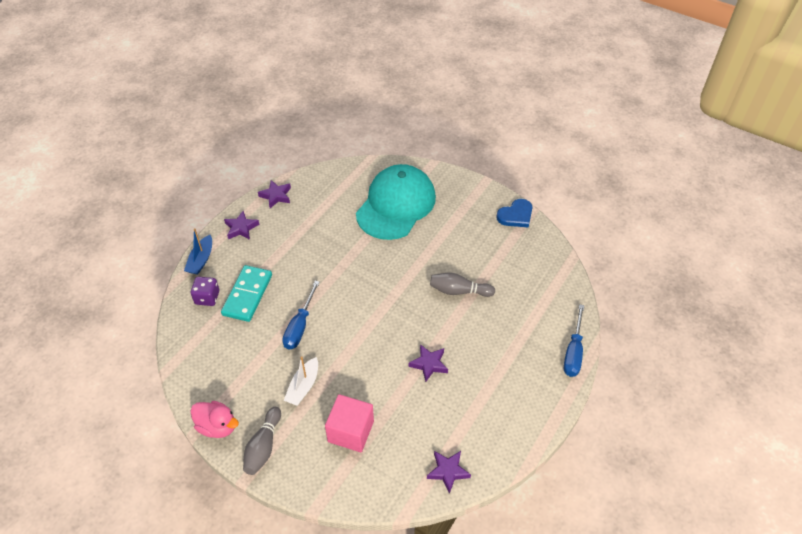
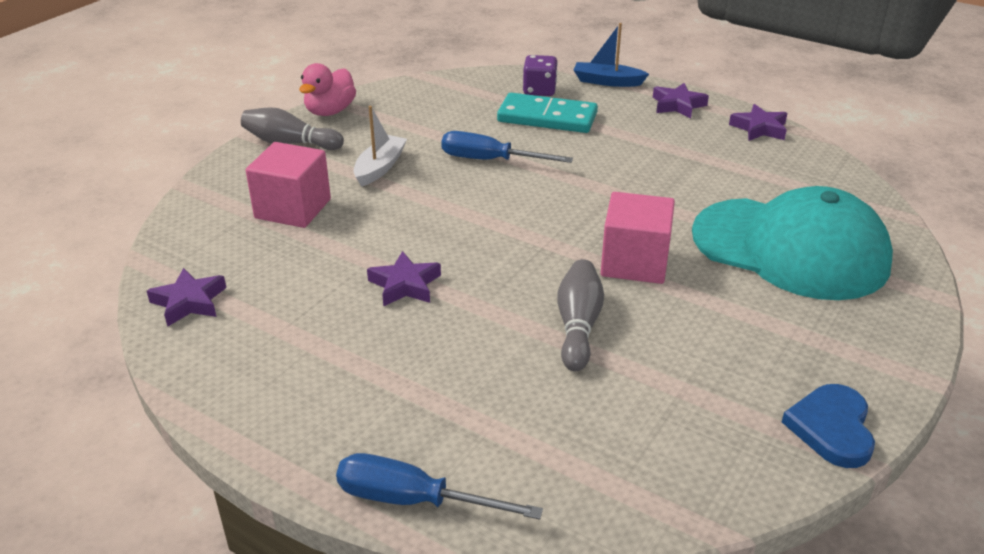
camera: 90 degrees right, 15 degrees down
(303, 386) = (380, 167): white boat -> white boat turned 90 degrees clockwise
(408, 265) = (634, 262): none -> pink cube
(516, 215) = (831, 428): blue heart -> blue heart turned 45 degrees clockwise

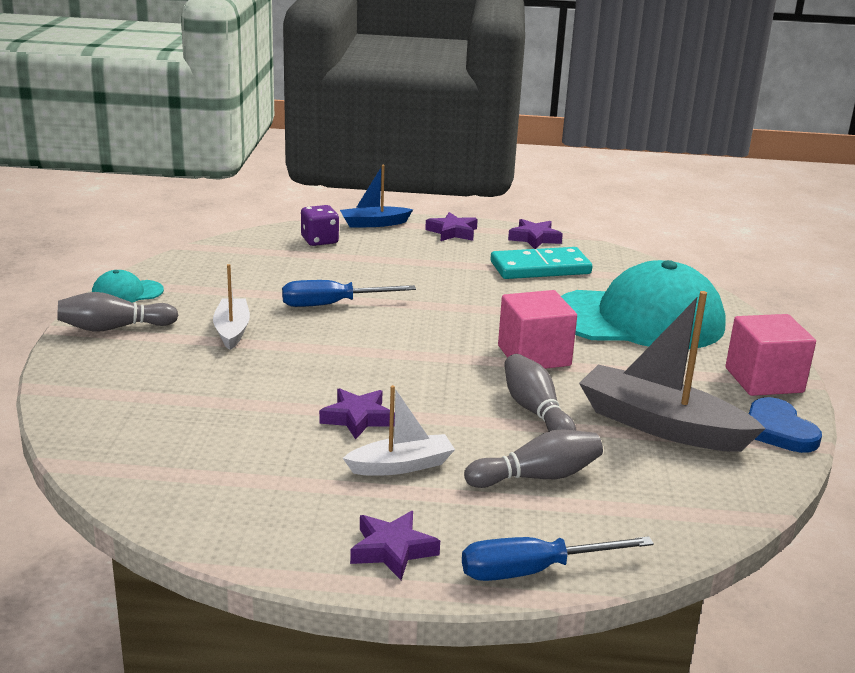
camera: 30 degrees left, 10 degrees down
(189, 302) = (157, 485): purple star -> purple star (392, 550)
(293, 209) = (180, 383): pink cube -> pink cube (764, 380)
(330, 111) = (127, 293): pink duck -> turquoise cap
(398, 346) = (401, 465): none -> white boat
(512, 399) = (537, 477): none -> grey bowling pin
(547, 118) = (349, 261): turquoise domino -> turquoise domino (540, 268)
(697, 381) = (661, 425): none -> grey boat

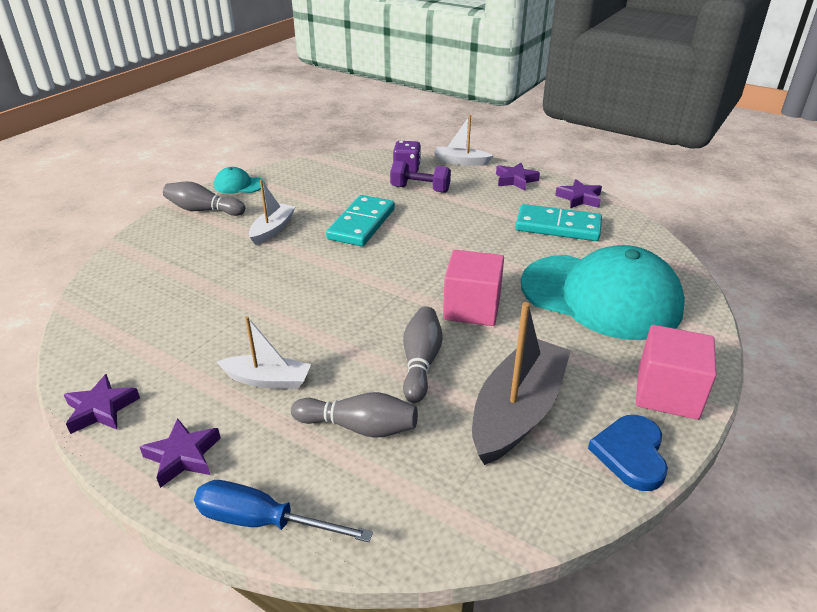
camera: 30 degrees right, 10 degrees up
(332, 304) = (362, 224): blue screwdriver -> turquoise domino
(357, 418) = (280, 327): purple star -> purple star (101, 409)
(359, 258) = (420, 189): none -> purple dumbbell
(374, 224) = (461, 162): blue boat -> white boat
(661, 425) = (517, 411): grey boat -> grey boat turned 60 degrees clockwise

